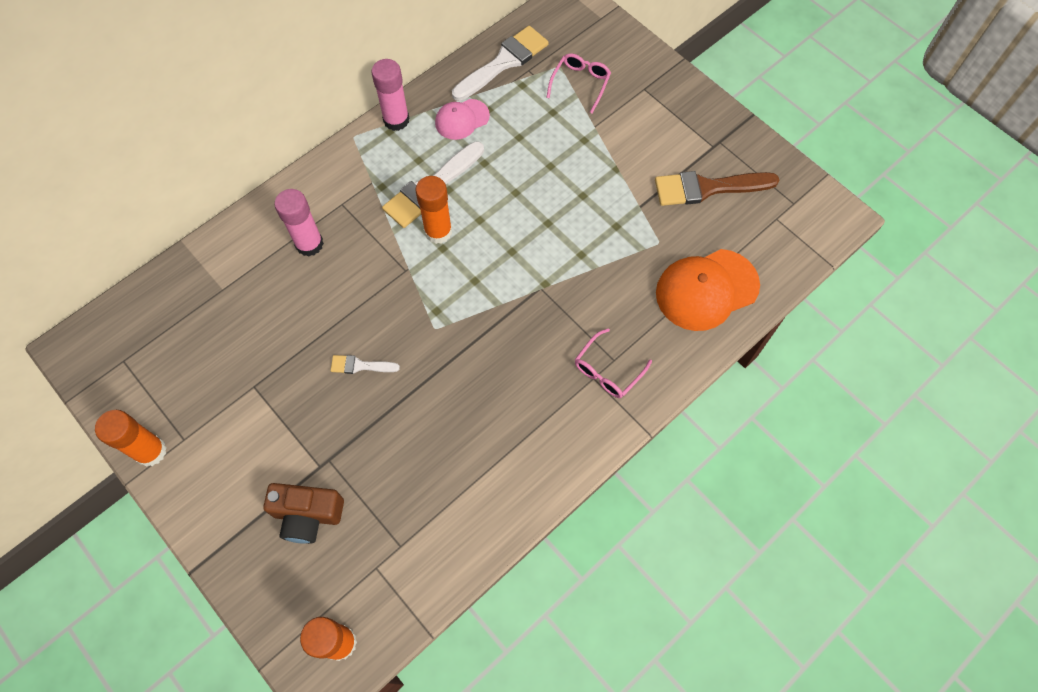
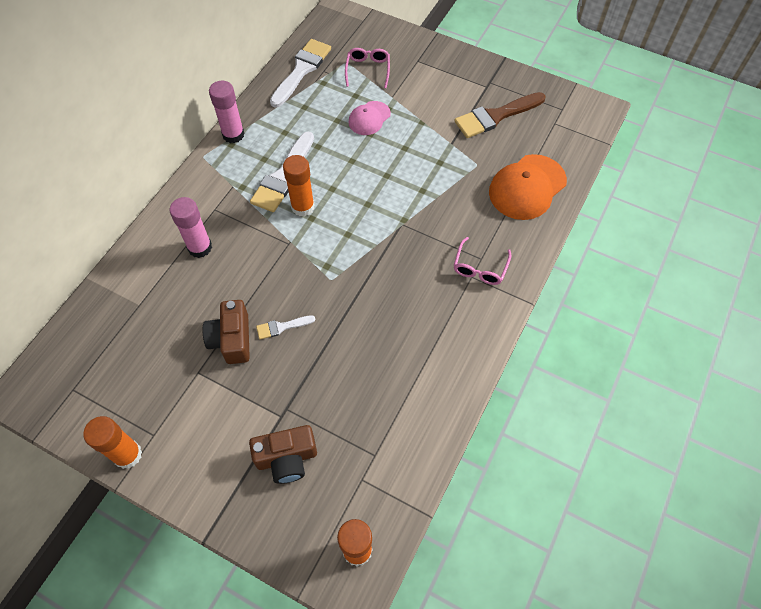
camera: 20 degrees left, 5 degrees down
(302, 361) = (232, 339): none -> brown camera
(462, 119) = (286, 120): pink cap -> pink cap (369, 118)

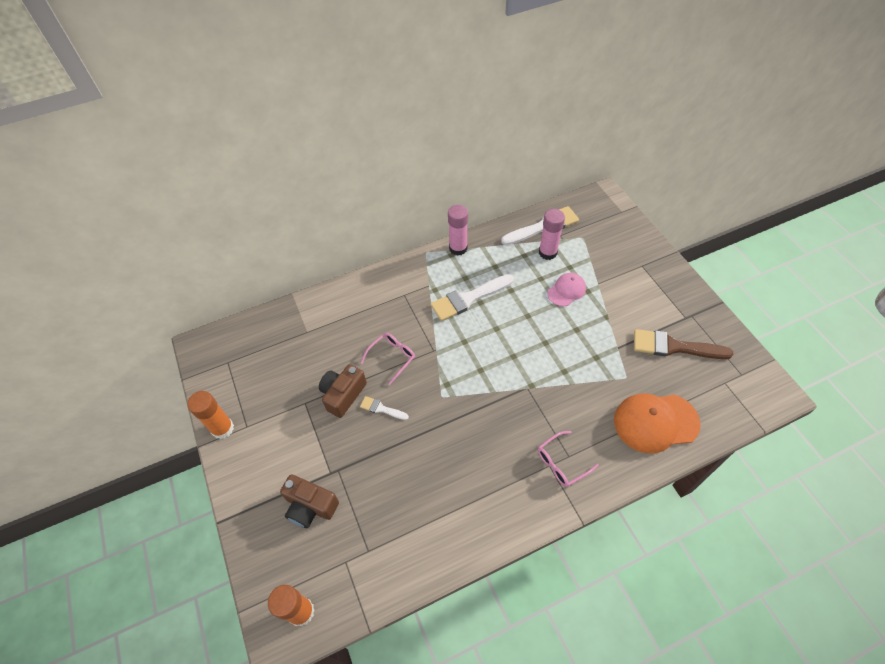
camera: 40 degrees right, 5 degrees down
(200, 247) = (374, 316): pink glue stick -> pink glue stick (547, 252)
(303, 207) = (464, 329): orange glue stick -> none
(368, 70) = (595, 252): pink glasses -> pink glasses (392, 358)
(369, 118) = (566, 290): pink cap -> pink cap turned 150 degrees clockwise

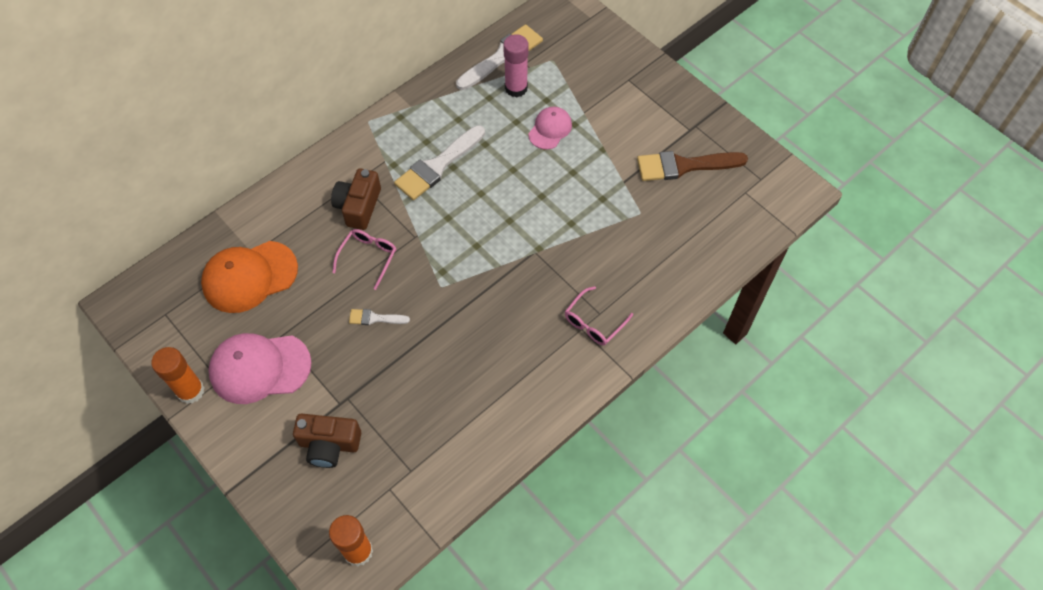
camera: 20 degrees left, 5 degrees up
(280, 425) = (260, 368): none -> pink cap
(343, 395) = (324, 314): brown camera -> brown camera (358, 206)
(458, 248) = (406, 107): pink glue stick -> none
(655, 422) = (682, 253): orange cap -> orange cap (249, 277)

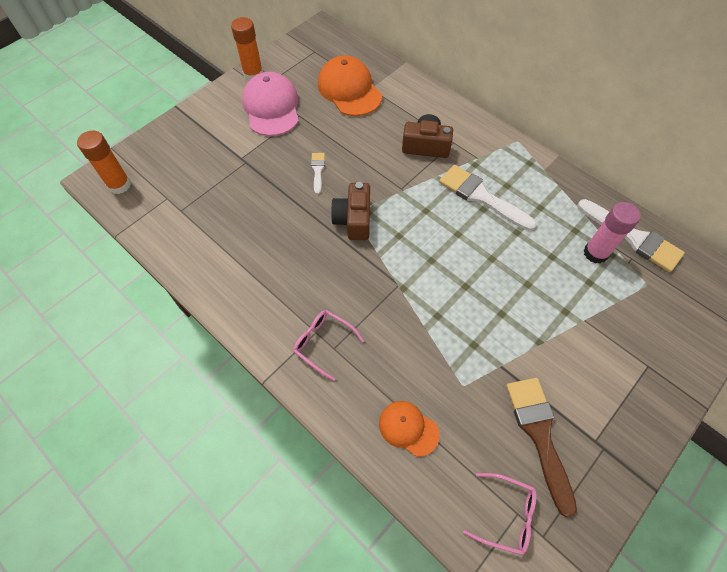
camera: 85 degrees right, 0 degrees up
(329, 444) = (207, 156): brown camera -> brown camera (353, 220)
(368, 257) = (376, 159): pink glasses -> pink glasses (506, 515)
(550, 129) = (551, 288): pink cap -> none
(677, 259) = (408, 428): none -> orange cap

